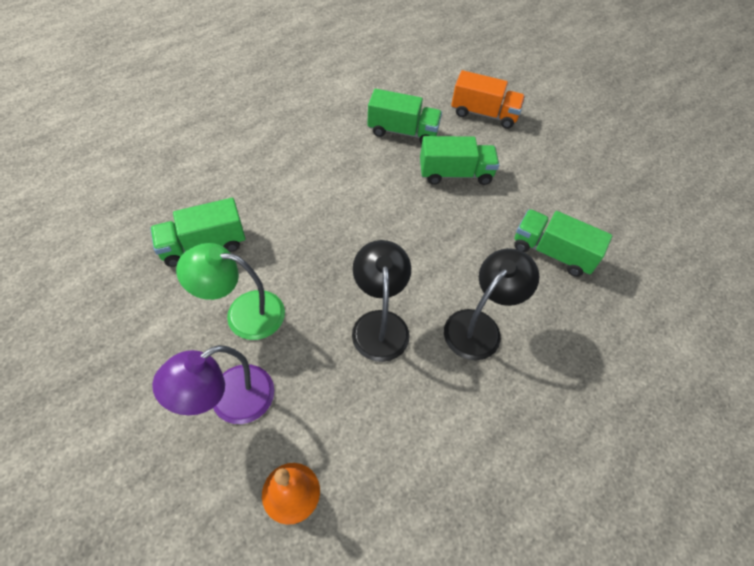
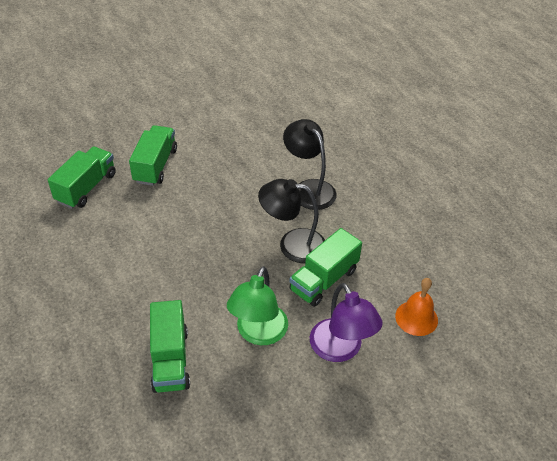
camera: 75 degrees left, 10 degrees down
(484, 114) = (91, 130): orange truck -> none
(552, 252) = (256, 134): green truck -> green truck (324, 280)

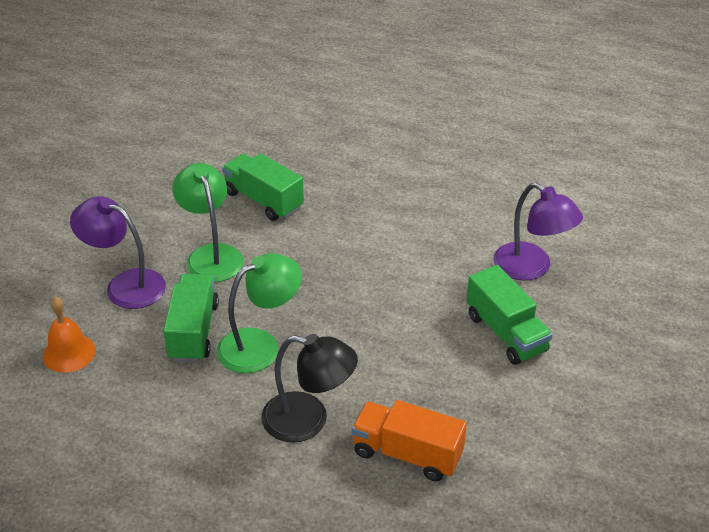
camera: 140 degrees right, 5 degrees down
(86, 188) = (531, 268): green truck -> purple lamp
(278, 147) = (407, 454): none -> orange truck
(292, 244) = (260, 345): black lamp -> green lamp

